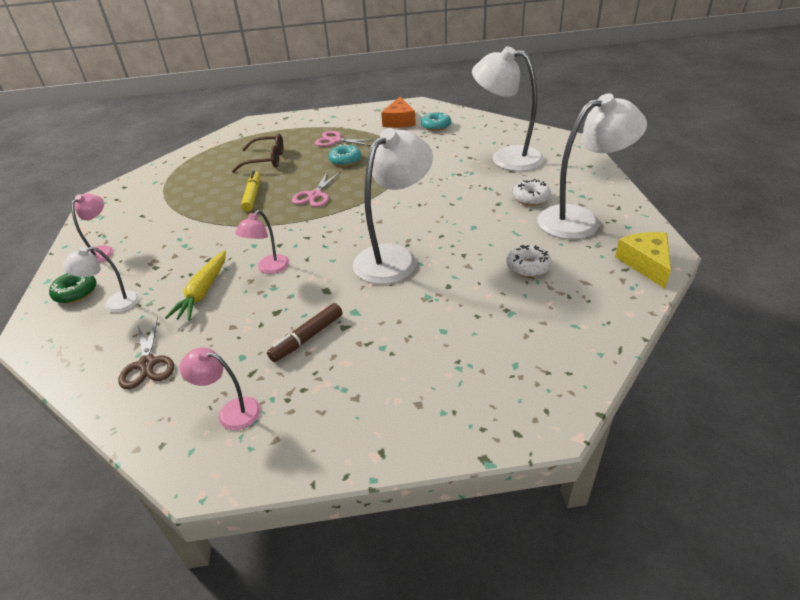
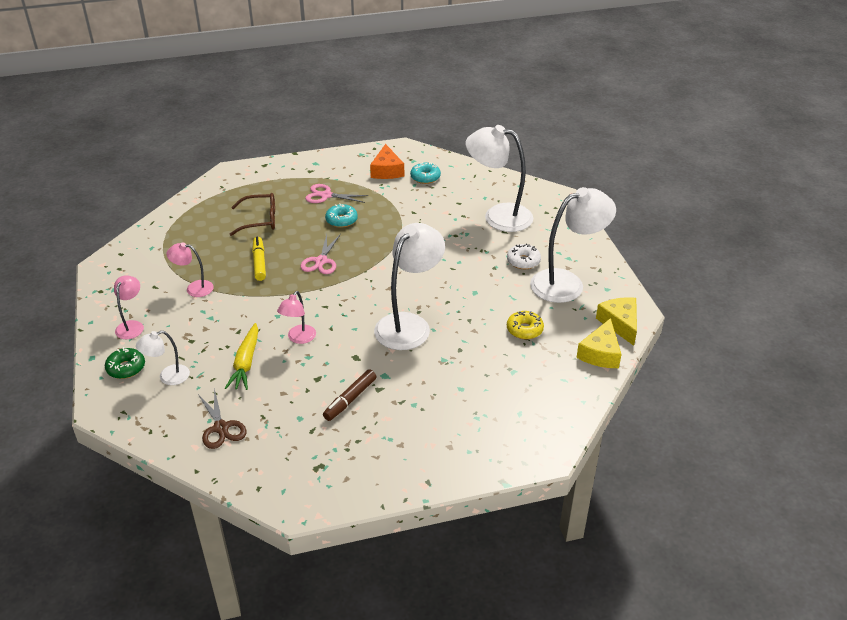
camera: 10 degrees left, 0 degrees up
(231, 411) = (305, 461): pink lamp -> pink lamp (194, 288)
(528, 267) = (524, 330): white donut -> yellow donut
(622, 296) = (600, 353): none -> yellow cheese

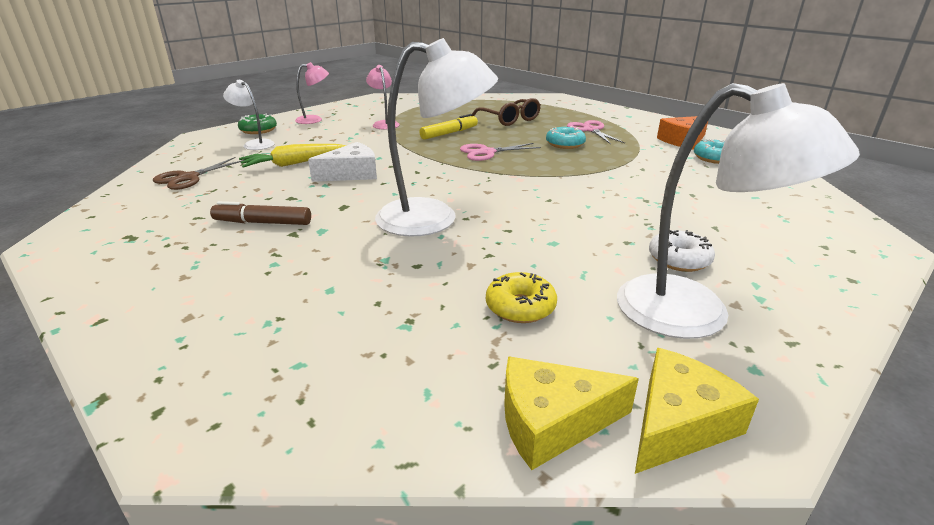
camera: 60 degrees right, 10 degrees down
(299, 338) = (351, 174): pink lamp -> white cheese
(498, 216) = (738, 215): white lamp -> none

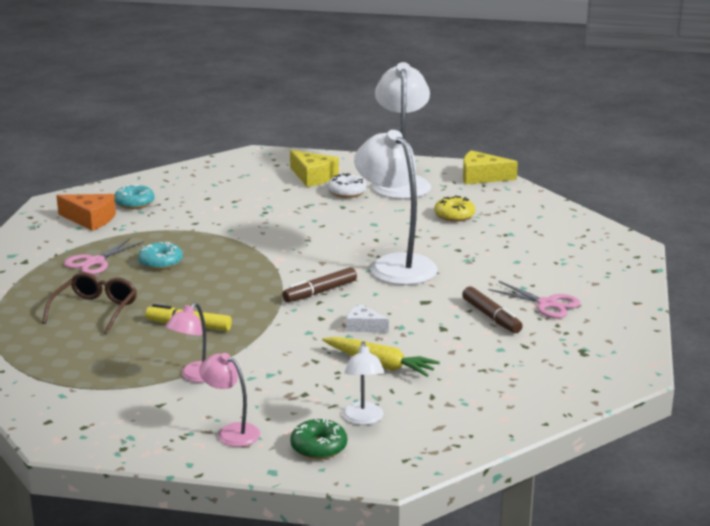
camera: 125 degrees left, 5 degrees down
(188, 178) = (483, 397): brown scissors -> none
(351, 174) = (364, 326): white cheese -> white cheese, size x0.62
(432, 176) = (320, 292): none -> brown marker
(487, 152) = (229, 288): pink scissors -> pink scissors (547, 304)
(552, 422) = (515, 194): yellow cheese -> yellow cheese (313, 177)

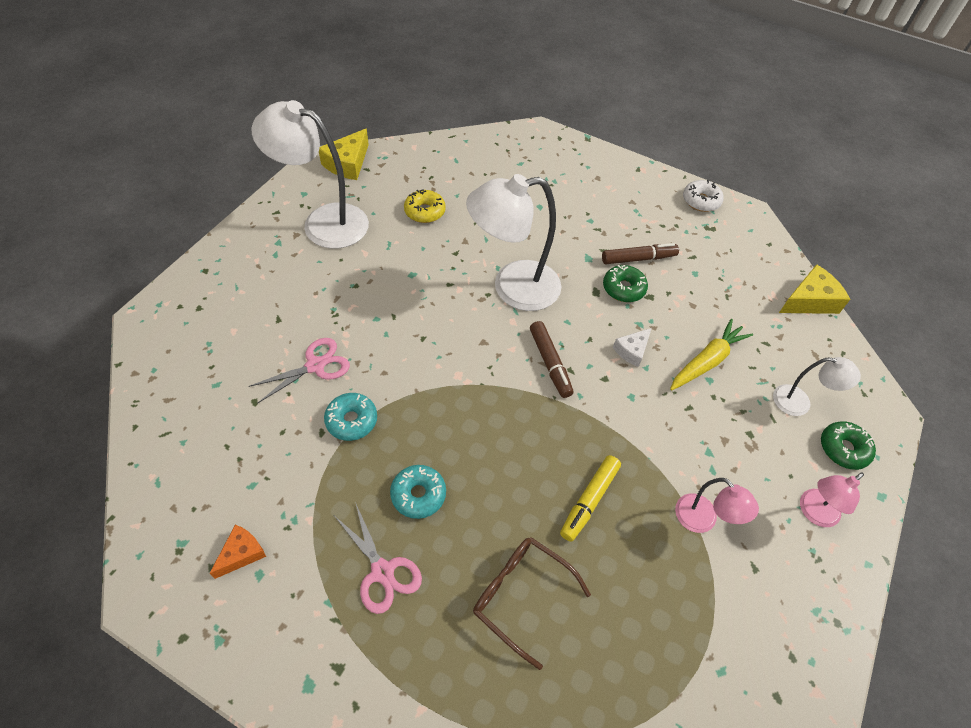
camera: 75 degrees left, 30 degrees up
(90, 219) = (241, 553): orange cheese -> orange cheese, size x0.62
(134, 203) = (220, 487): turquoise donut -> turquoise donut (351, 420)
(313, 177) = (259, 286): yellow cheese -> yellow cheese (809, 301)
(347, 192) = (320, 270): white donut -> white donut (701, 201)
(441, 314) = (623, 288): none -> green donut
(547, 304) = (625, 218): pink scissors -> pink scissors (315, 365)

